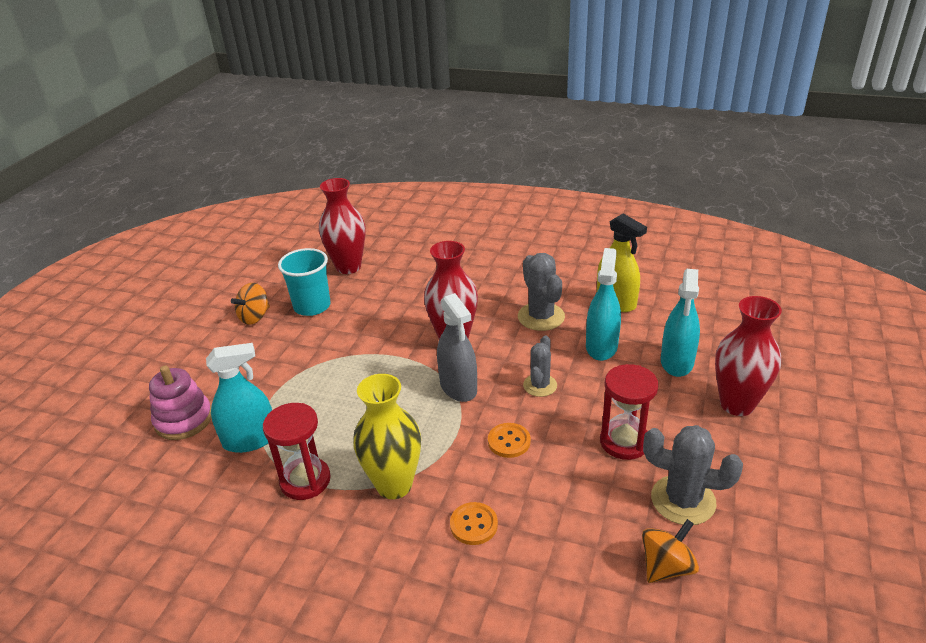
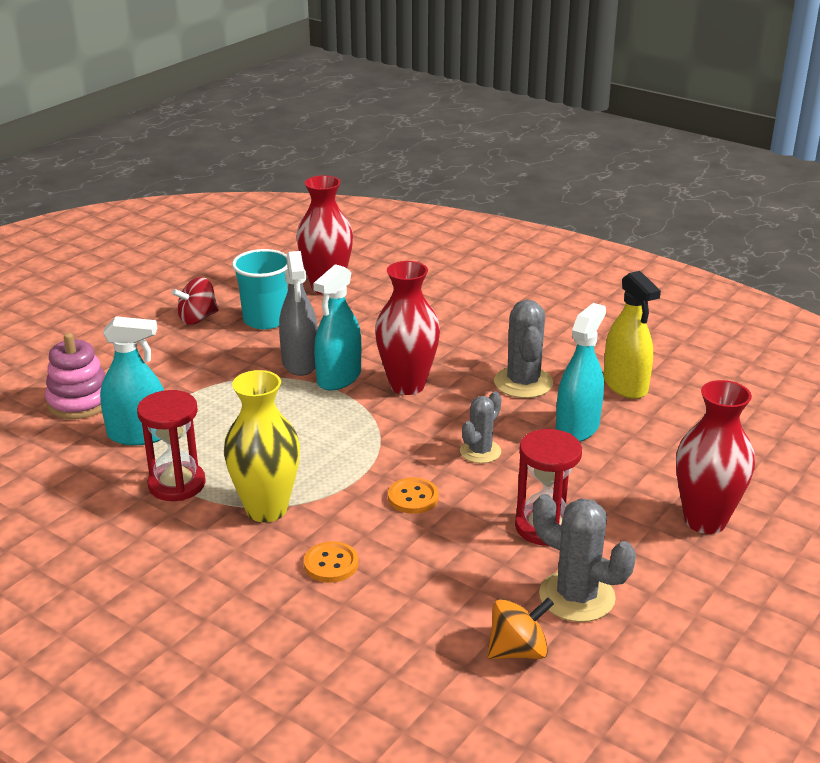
camera: 15 degrees right, 5 degrees down
(255, 317) = (198, 318): orange spinning top -> red spinning top
(458, 387) = (386, 433): grey spray bottle -> grey spray bottle (300, 362)
(677, 362) = (659, 462): turquoise spray bottle -> turquoise spray bottle (339, 378)

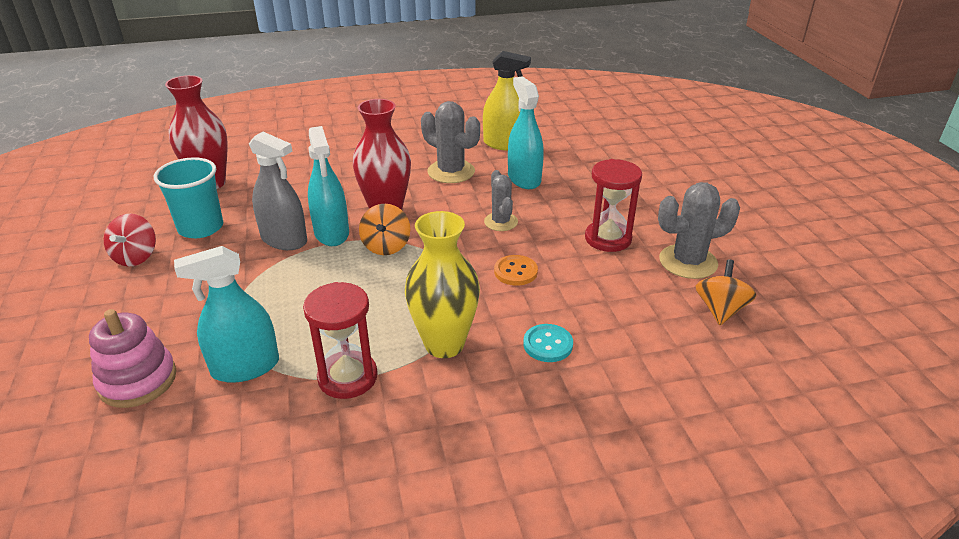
camera: 50 degrees left, 5 degrees up
(138, 435) = (245, 367): turquoise spray bottle -> turquoise spray bottle turned 150 degrees counterclockwise
(331, 564) = (548, 344): orange button -> turquoise button
(357, 413) = (386, 246): none -> orange spinning top
(705, 520) = (662, 186): red vase -> none

